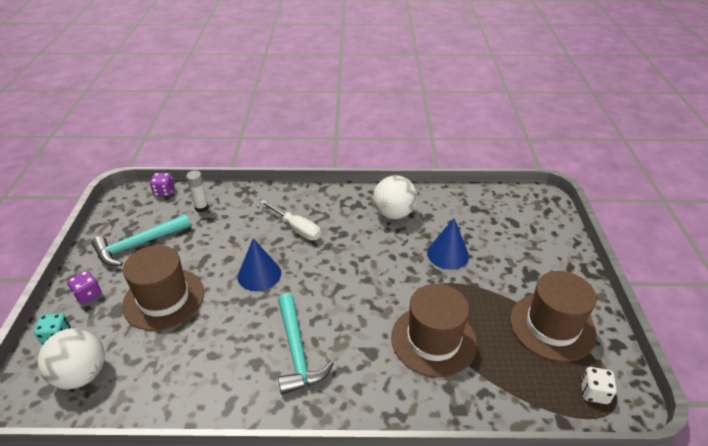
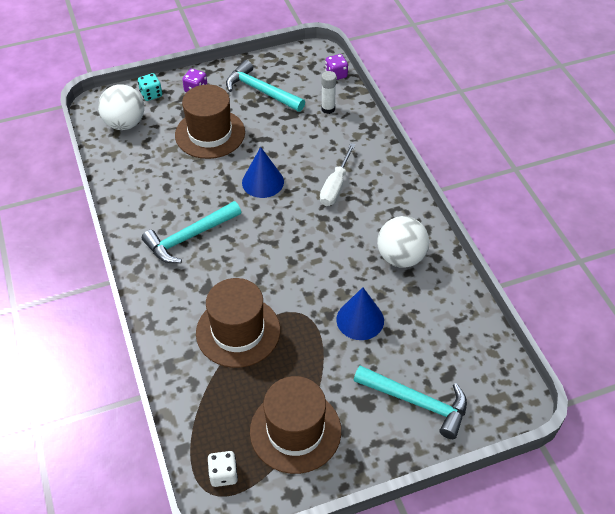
camera: 70 degrees right, 10 degrees up
(535, 245) = (416, 402): none -> turquoise hammer

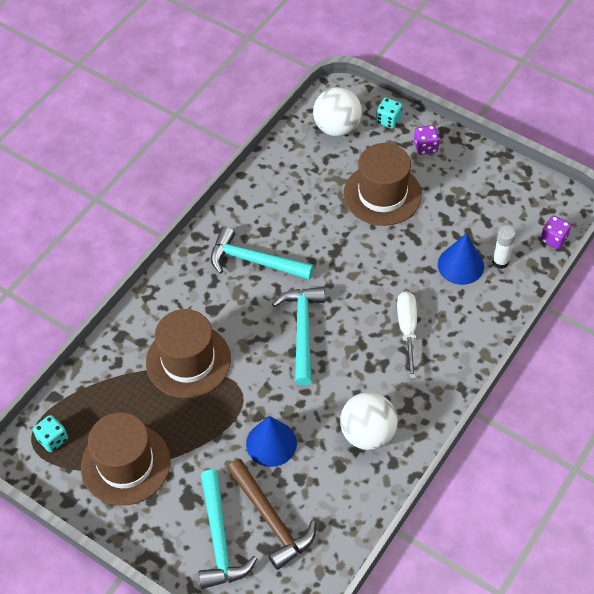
camera: 55 degrees right, 5 degrees up
(223, 474) = (52, 439): white dice -> turquoise dice
(261, 91) = (472, 195): turquoise hammer -> turquoise hammer (302, 331)
(263, 182) = (362, 271): blue cone -> blue cone (460, 265)
(335, 186) = (407, 330): white screwdriver -> white screwdriver turned 105 degrees clockwise
(425, 358) = (271, 519): none -> brown hammer

